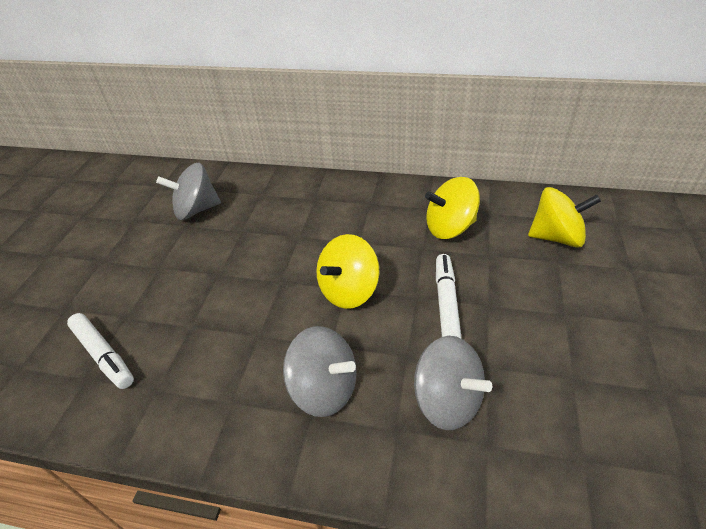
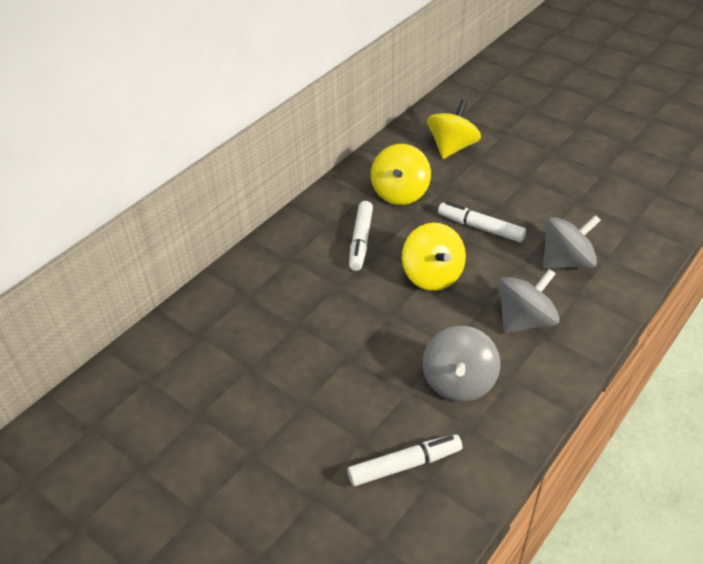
camera: 65 degrees left, 0 degrees up
(196, 210) = (227, 354): grey spinning top -> grey spinning top (459, 382)
(364, 228) = (361, 241): none -> white marker

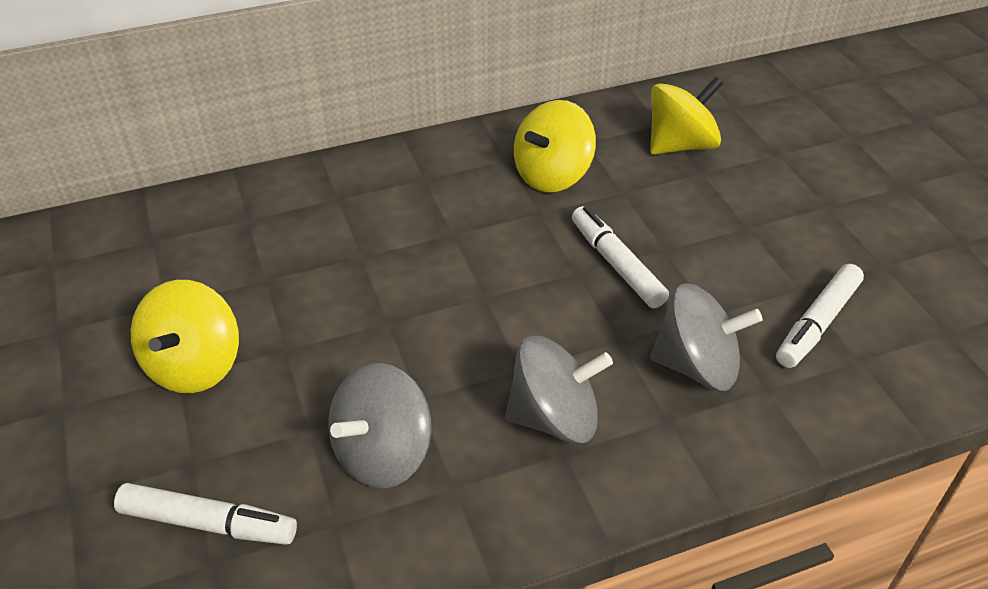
camera: 30 degrees right, 0 degrees up
(361, 241) = (443, 213): white marker -> white marker (817, 324)
(432, 275) = (489, 297): yellow spinning top -> yellow spinning top (194, 366)

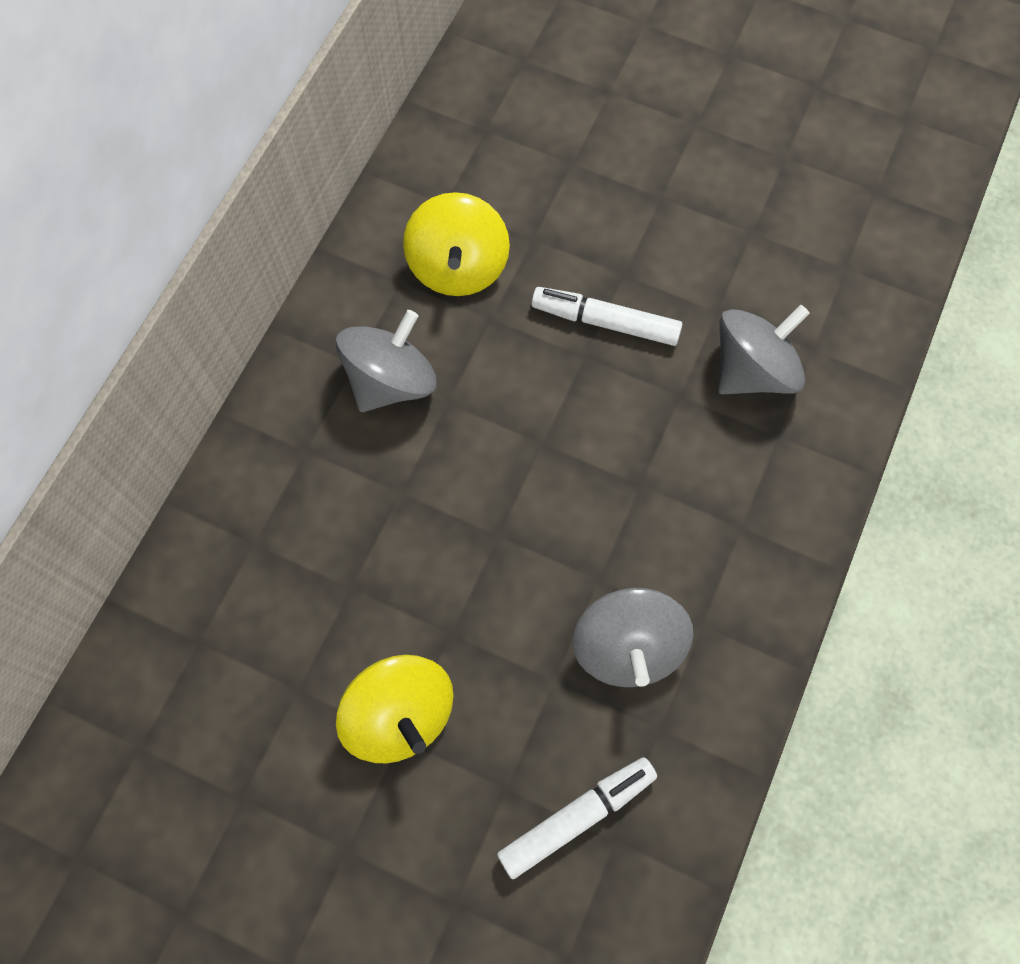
camera: 45 degrees left, 25 degrees up
(554, 418) = (706, 505): grey spinning top -> grey spinning top (391, 381)
(680, 145) = (525, 143): yellow spinning top -> none
(817, 324) = (792, 257): white marker -> none

